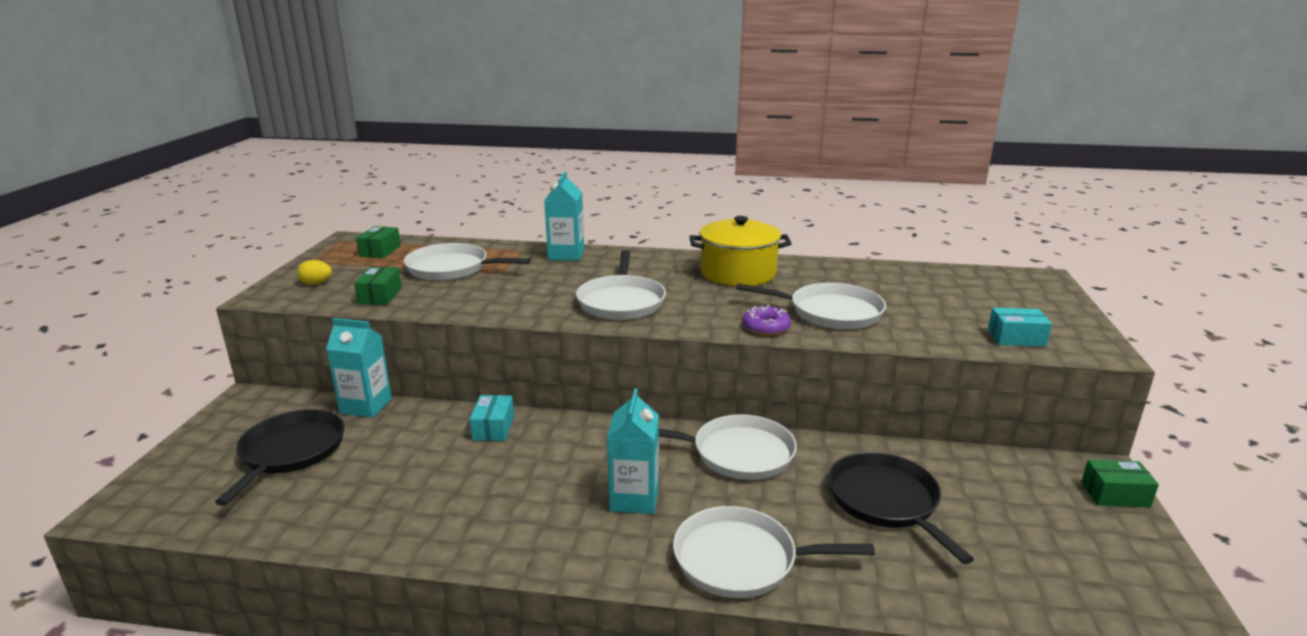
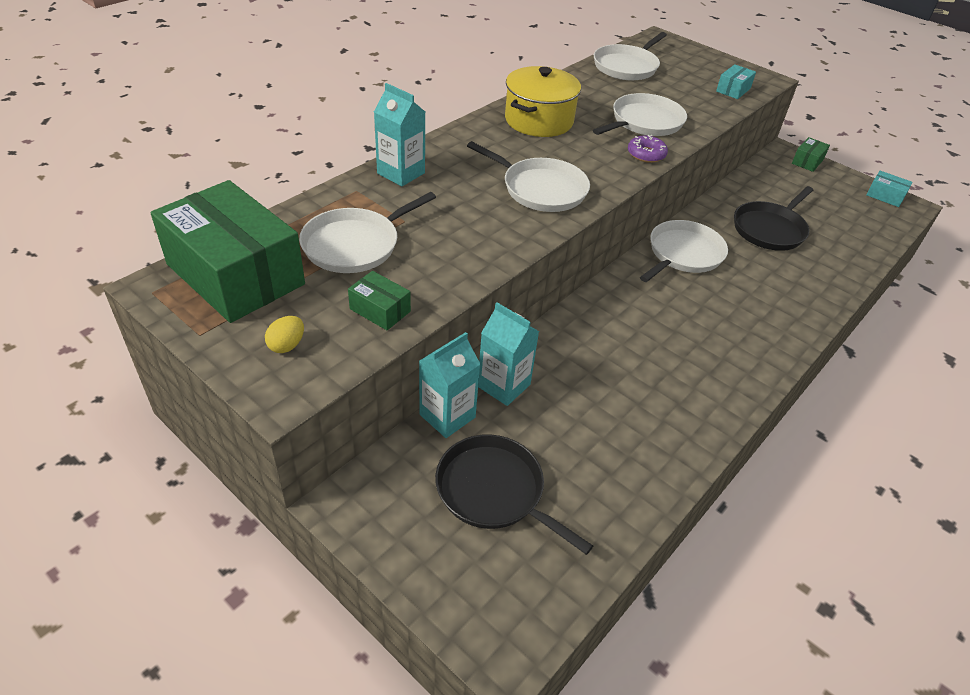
camera: 60 degrees left, 20 degrees up
(380, 251) = (235, 274): green box -> green box, size x2.44
(493, 428) = (557, 350): turquoise box -> turquoise box (885, 196)
(634, 498) = (705, 320): turquoise carton -> turquoise carton (503, 385)
(741, 560) = (794, 306): white pan -> white pan (627, 66)
(886, 501) = (770, 229): black pan -> black pan turned 60 degrees counterclockwise

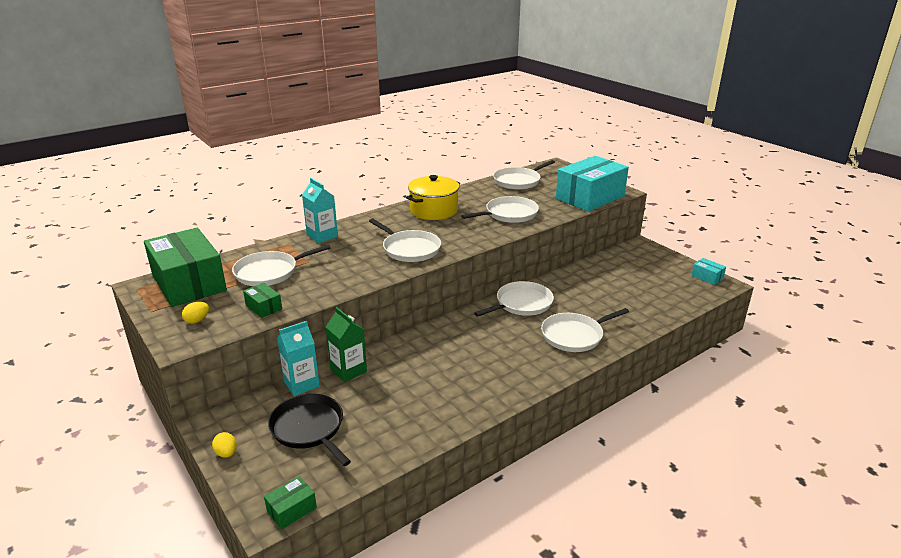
camera: 15 degrees right, 15 degrees down
(393, 551) = (226, 453): none -> yellow egg
(503, 385) = (348, 370): turquoise carton -> green carton
(646, 154) = (497, 233): purple donut -> none
(733, 90) = (590, 197): turquoise box -> turquoise box, size x2.44
(770, 229) = (598, 293): black pan -> none
(772, 298) = (574, 335): none -> white pan
(807, 161) = (655, 251): green box -> green box (292, 509)

